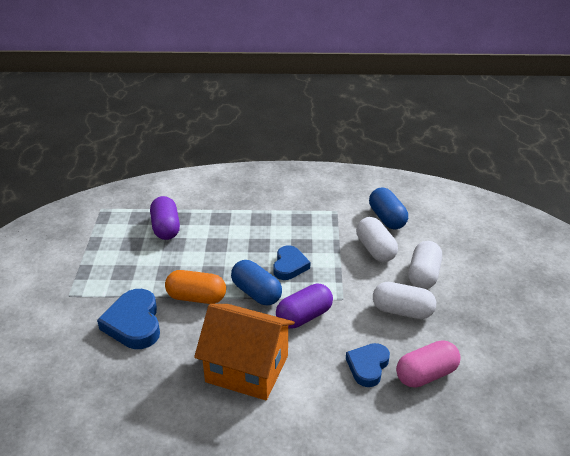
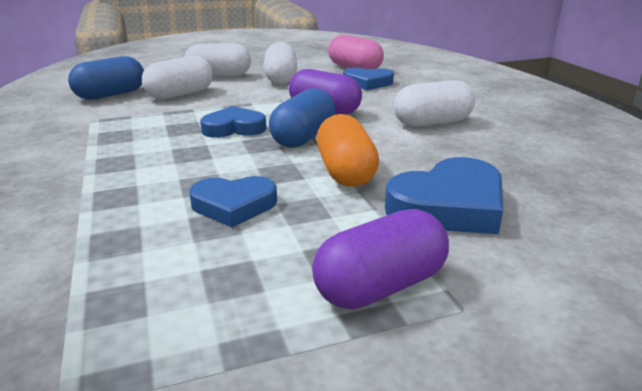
camera: 110 degrees left, 10 degrees down
(166, 228) = (158, 249): purple capsule -> purple capsule (380, 286)
(187, 251) = (234, 205): none -> blue heart
(247, 368) = (432, 123): orange house -> white capsule

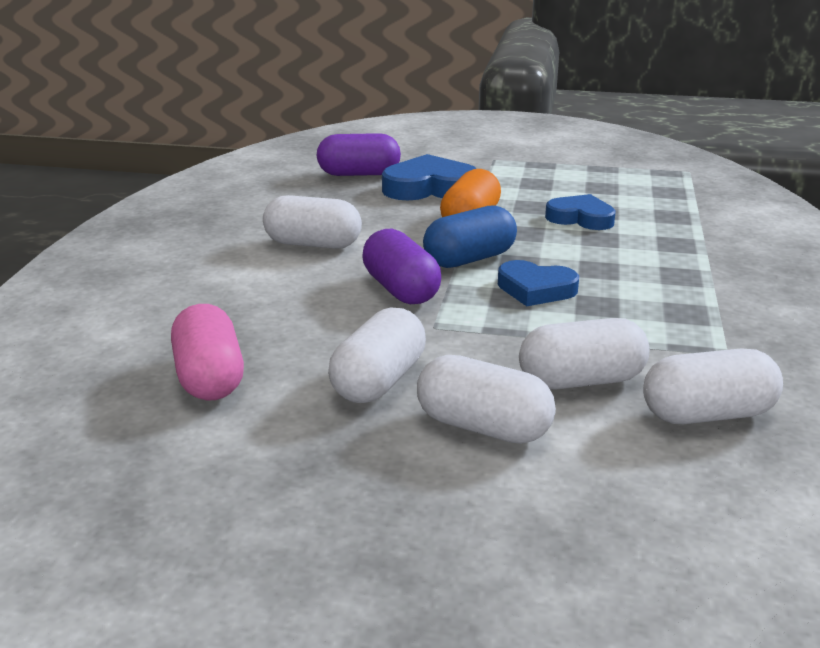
camera: 150 degrees left, 0 degrees up
(111, 95) = (707, 414): blue capsule -> white capsule
(367, 83) = (262, 328): blue heart -> none
(380, 286) = (524, 170): purple capsule -> purple capsule (359, 174)

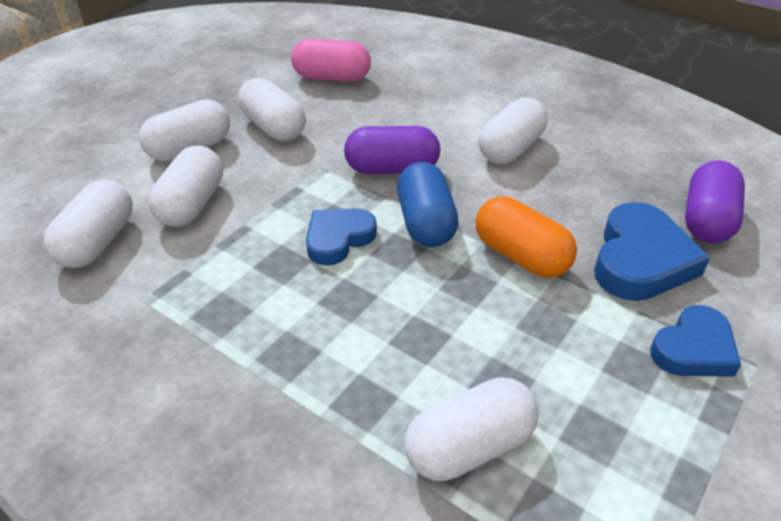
camera: 115 degrees right, 15 degrees up
(580, 218) = (486, 350): blue heart -> blue heart (693, 349)
(659, 212) = (469, 447): none -> white capsule

